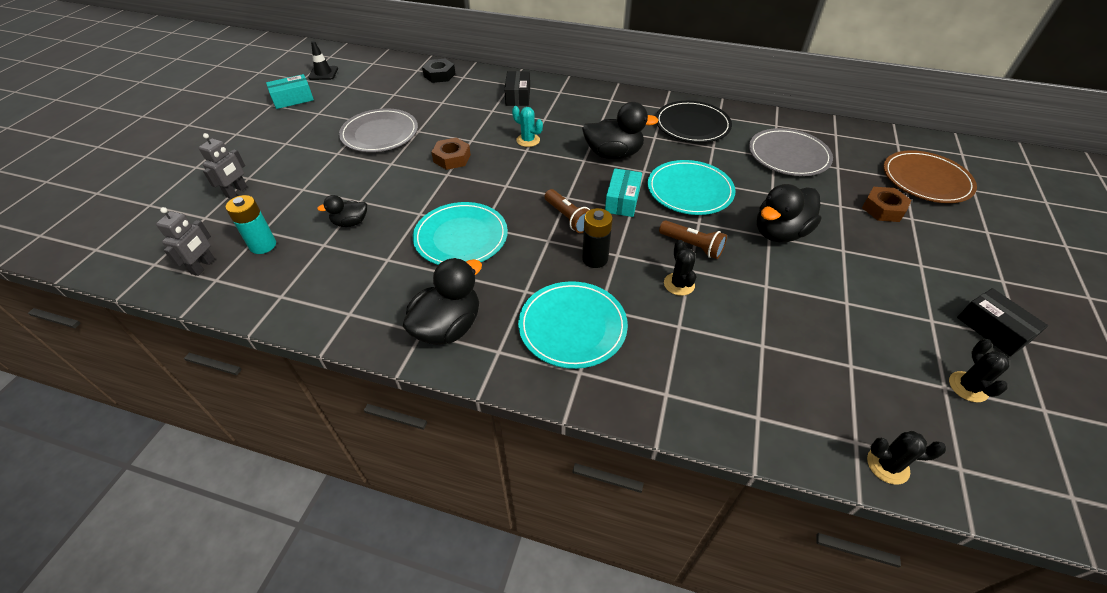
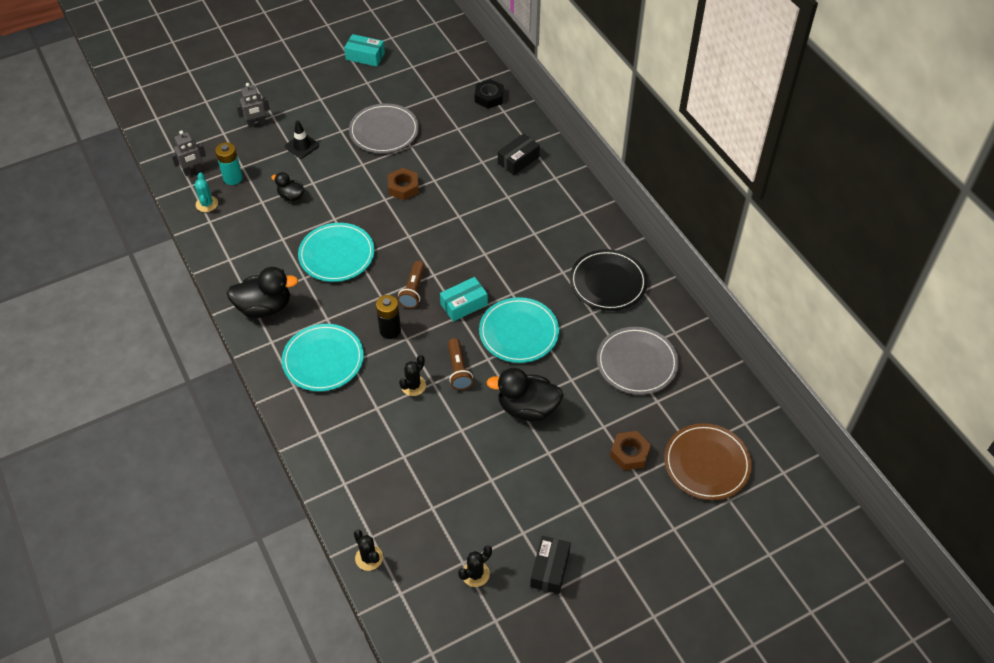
camera: 45 degrees right, 5 degrees up
(323, 73) = (411, 40): black traffic cone -> black traffic cone (302, 146)
(528, 140) = (471, 208): turquoise cactus -> turquoise cactus (207, 204)
(613, 154) = (511, 264): black duck -> none

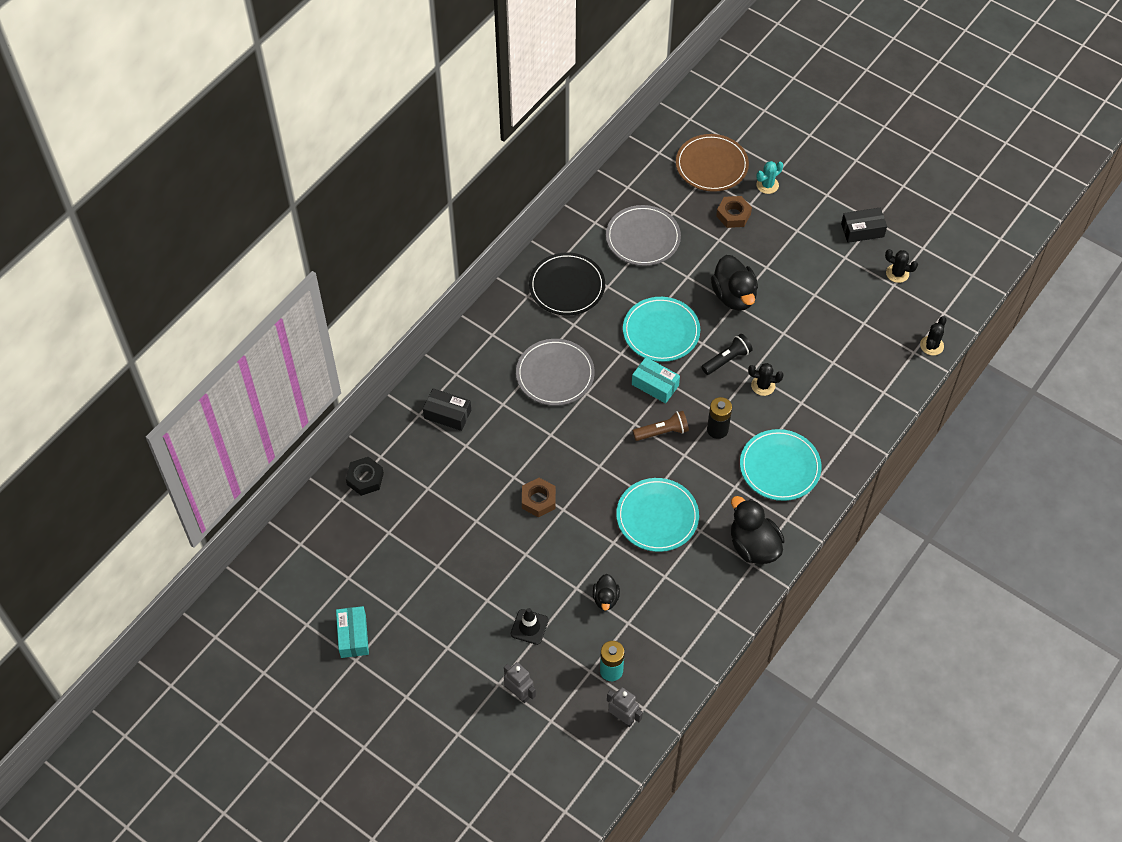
camera: 115 degrees left, 5 degrees up
(207, 204) = (660, 675): turquoise cactus -> turquoise cactus (767, 185)
(384, 131) = (466, 556): grey plate -> grey plate (555, 374)
(458, 370) = (727, 359): brown flashlight -> black flashlight

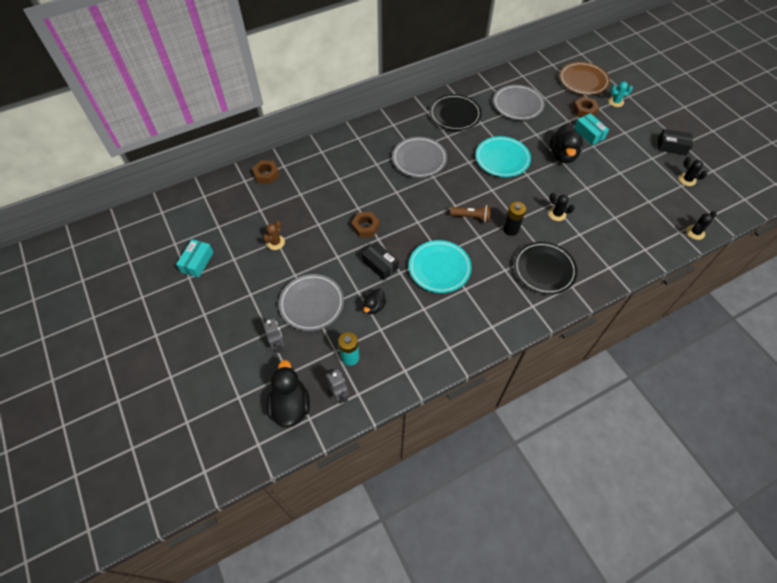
camera: 25 degrees right, 0 degrees up
(365, 479) = (266, 175): black nut -> brown nut
(437, 568) = (275, 242): none -> brown cactus
(447, 414) = (339, 157): black box -> black box (380, 265)
(529, 627) = (311, 303): black traffic cone -> grey plate
(655, 385) = (481, 187): turquoise box -> turquoise box (589, 134)
(727, 359) = (539, 190): black flashlight -> none
(753, 546) = (499, 314): black duck -> black duck (290, 406)
(780, 467) = (544, 269): turquoise plate -> black plate

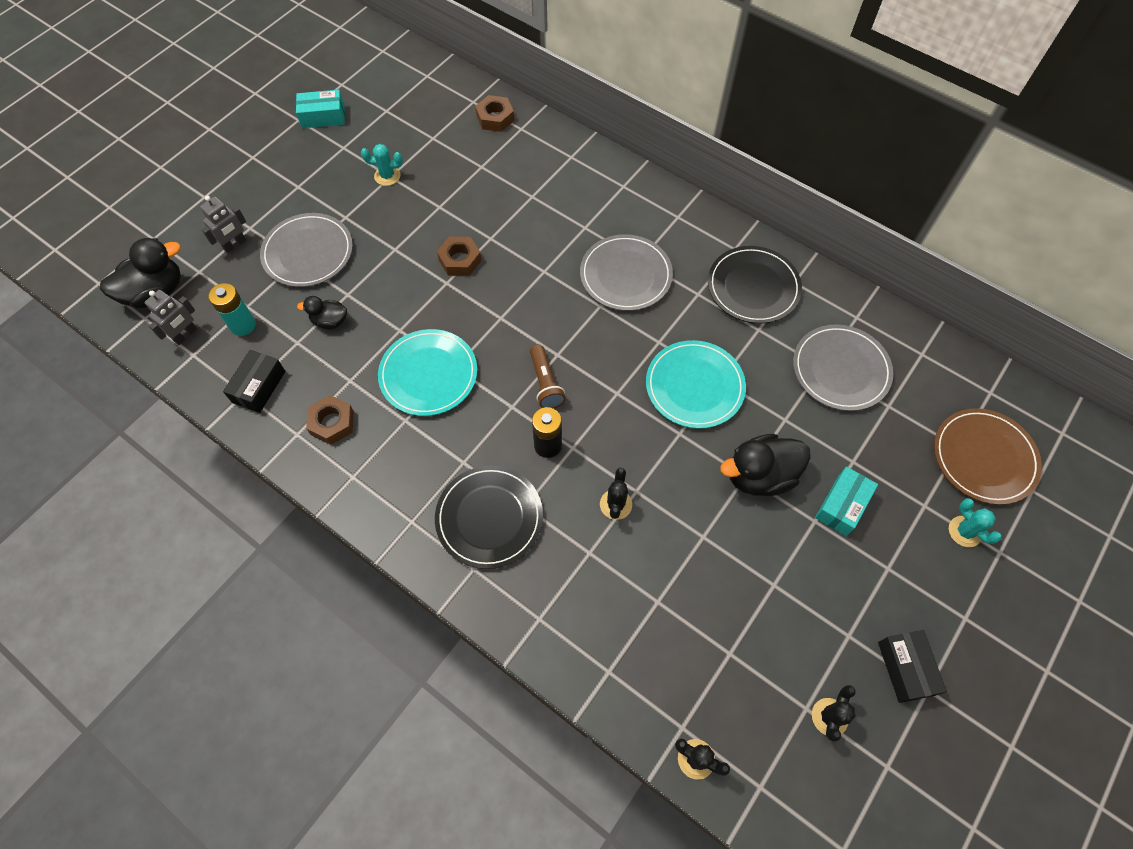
camera: 65 degrees right, 5 degrees up
(275, 242) = (387, 176): brown cactus -> turquoise cactus
(380, 265) = (402, 302): black box -> black box (259, 387)
(584, 111) = (900, 482): brown nut -> brown nut (332, 423)

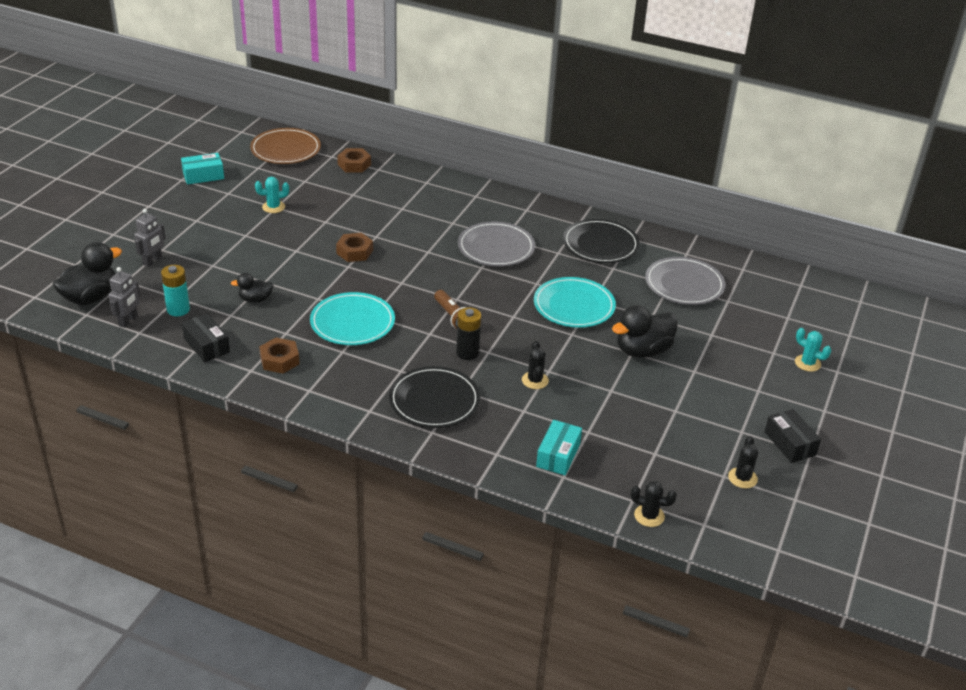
camera: 15 degrees left, 25 degrees down
(259, 387) = (207, 345): black box -> black box turned 45 degrees counterclockwise
(308, 253) = (220, 260): grey plate -> none
(842, 505) = (711, 360): turquoise box -> turquoise box (558, 455)
(984, 458) = (808, 321): brown plate -> brown plate (286, 149)

